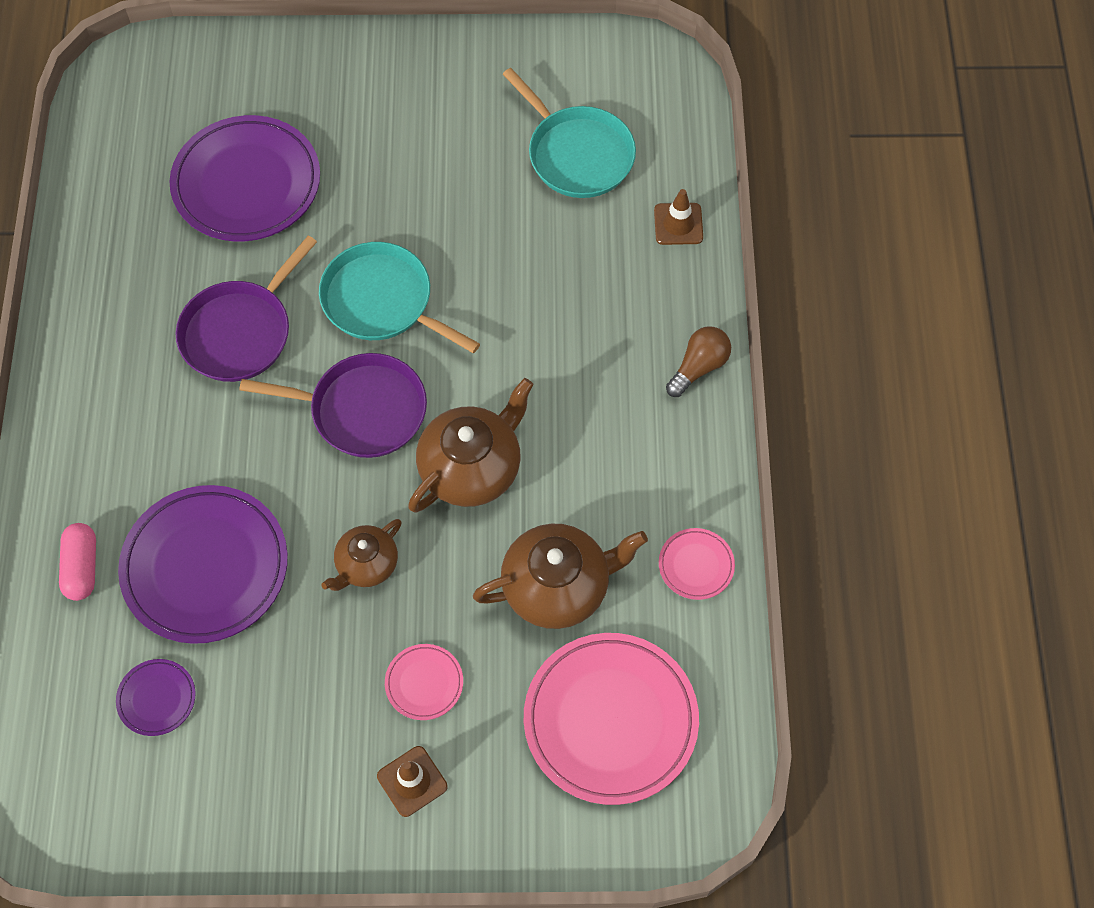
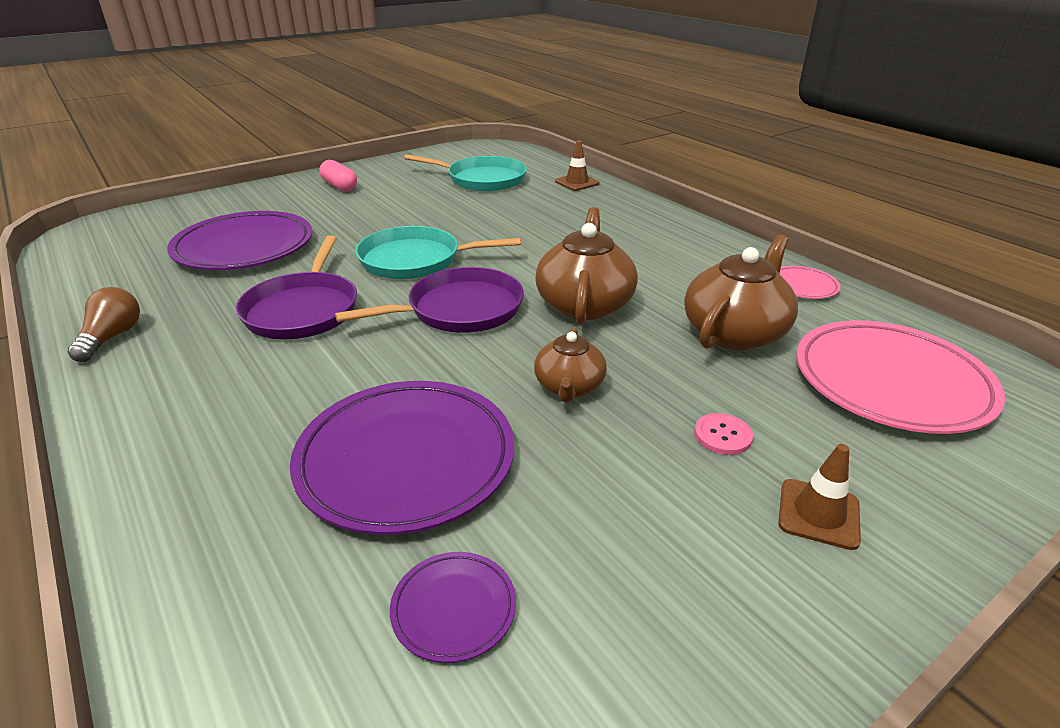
camera: 35 degrees left, 30 degrees down
(82, 567) = (242, 531): pink capsule -> pink capsule (340, 186)
(424, 683) = (722, 435): pink plate -> pink button
(698, 367) = (667, 218): brown light bulb -> brown light bulb (112, 337)

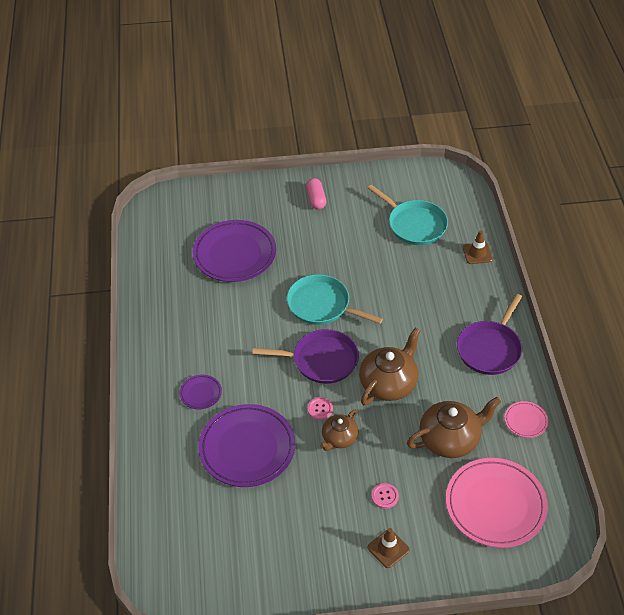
camera: 30 degrees right, 15 degrees up
(112, 337) = (152, 313): brown light bulb -> none
(303, 309) = (245, 327): purple pan -> purple pan (490, 348)
(454, 608) = (231, 520): purple plate -> purple plate (201, 393)
(504, 362) = (320, 409): none -> pink button

